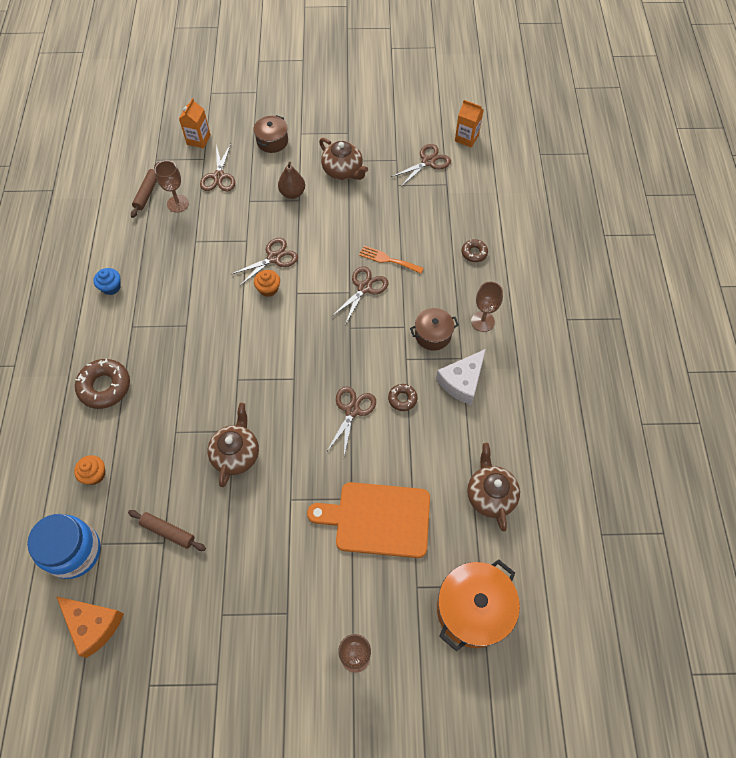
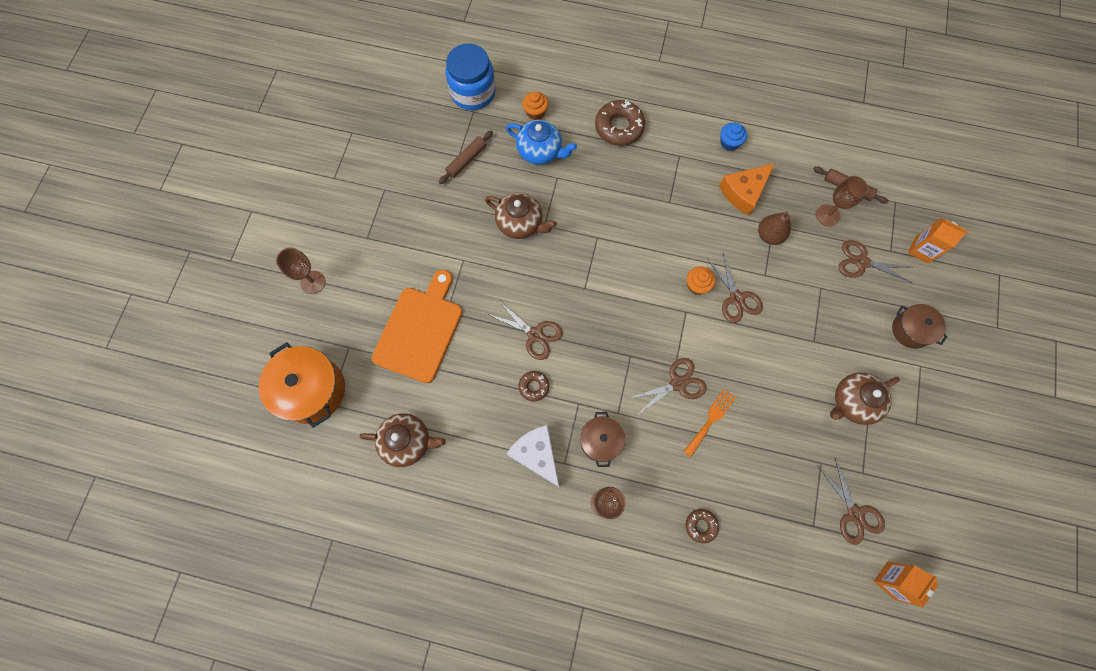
camera: 105 degrees right, 10 degrees up
(93, 624) = (410, 101): orange cheese -> orange cheese (744, 192)
(145, 456) = (540, 151): none -> blue teapot
(292, 193) = (825, 336): brown pear -> brown pear (769, 235)
(364, 288) = (677, 383): brown scissors -> brown scissors turned 75 degrees counterclockwise

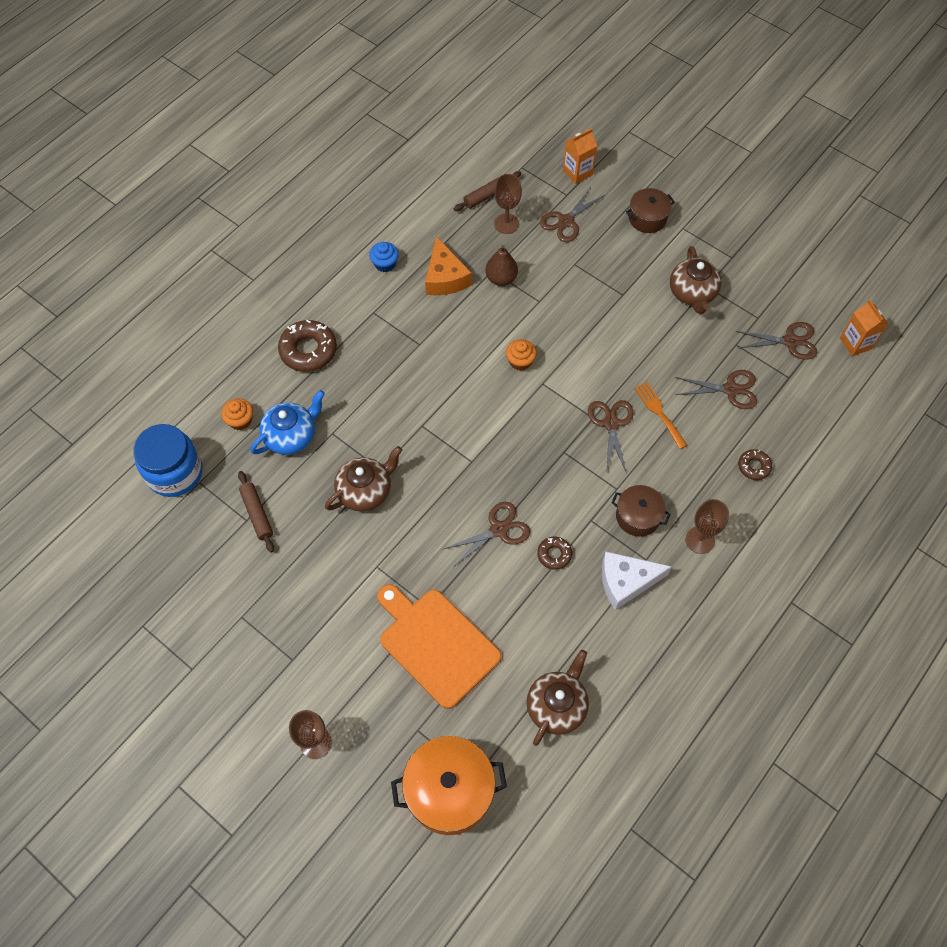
camera: 65 degrees left, 10 degrees down
(736, 298) = (550, 335): brown scissors -> brown scissors (730, 389)

